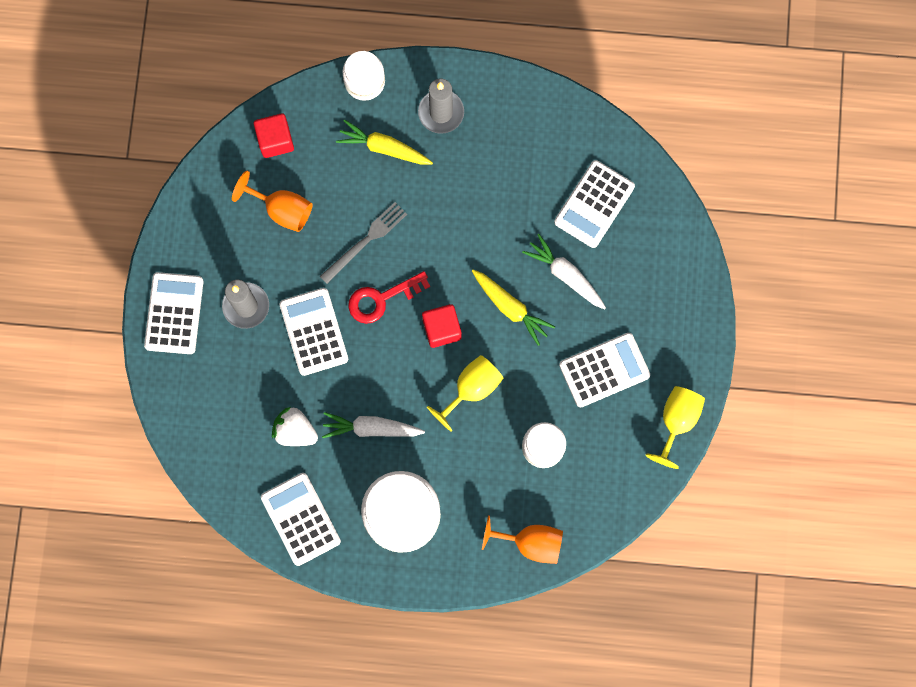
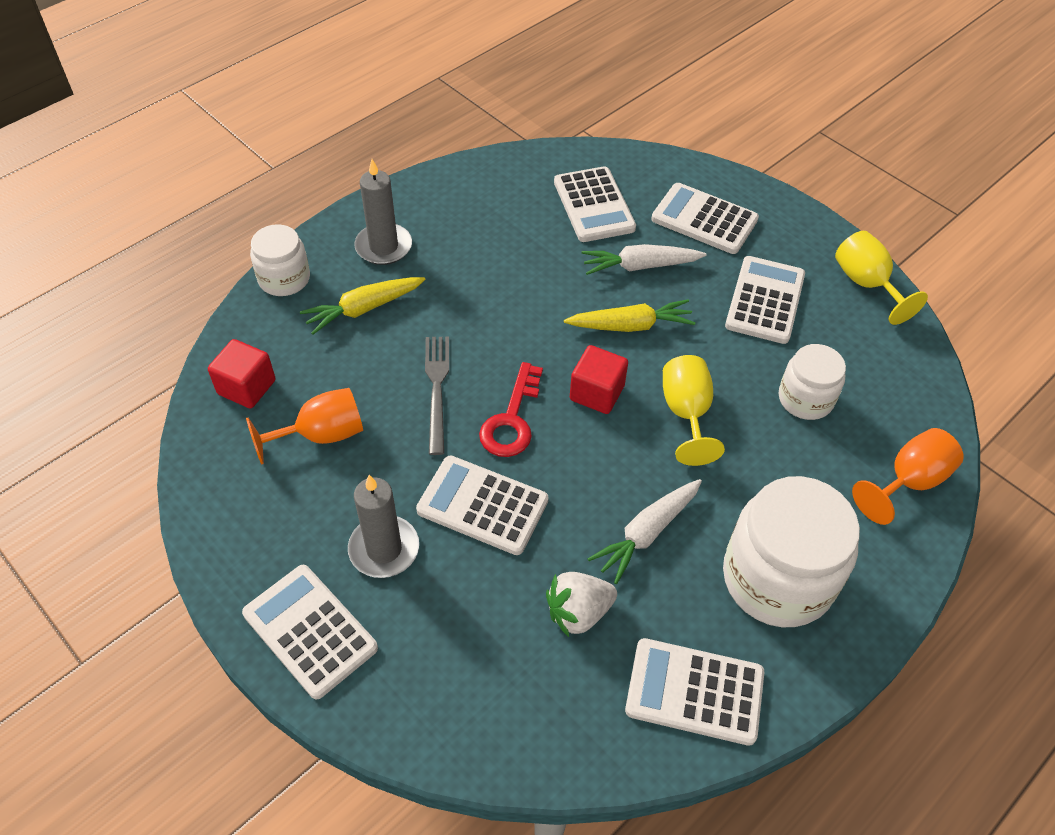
camera: 50 degrees left, 25 degrees down
(645, 282) = (704, 219): none -> white calculator

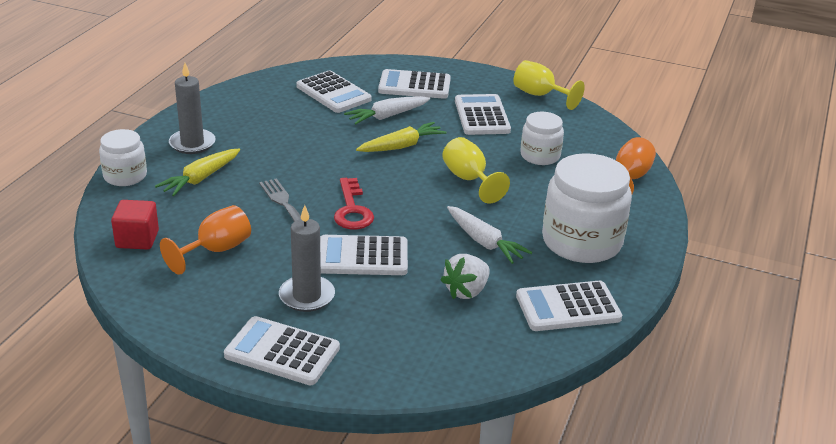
camera: 25 degrees left, 20 degrees down
(597, 393) = (402, 183): red cube -> none
(647, 533) = (484, 242): white carrot -> white carrot turned 60 degrees counterclockwise

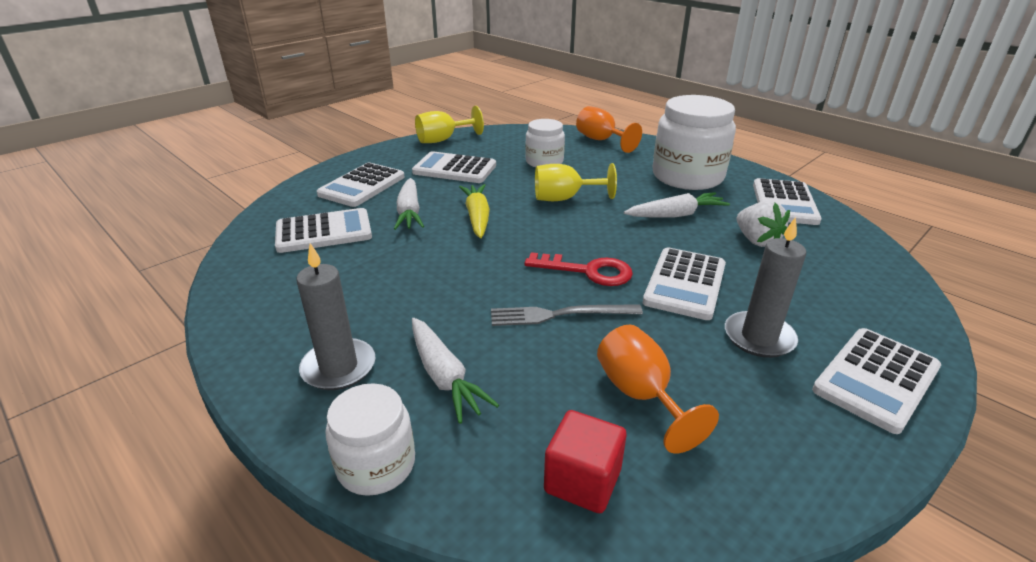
camera: 65 degrees left, 0 degrees up
(200, 179) = (444, 376): yellow carrot -> white carrot

